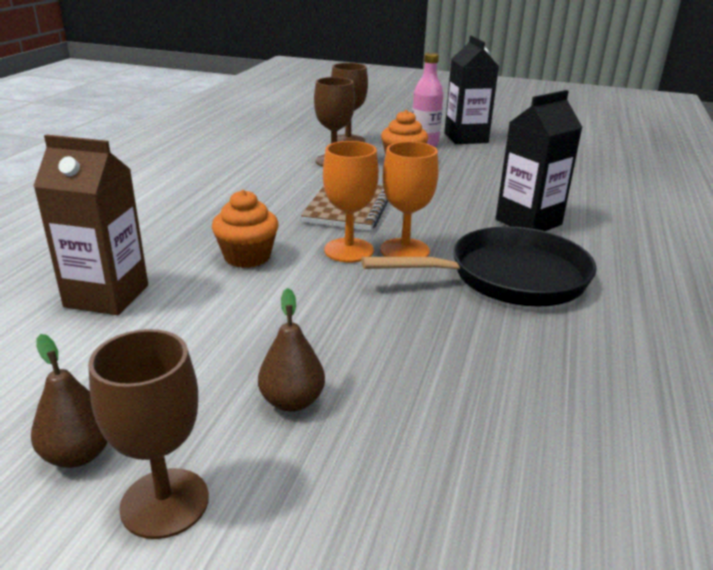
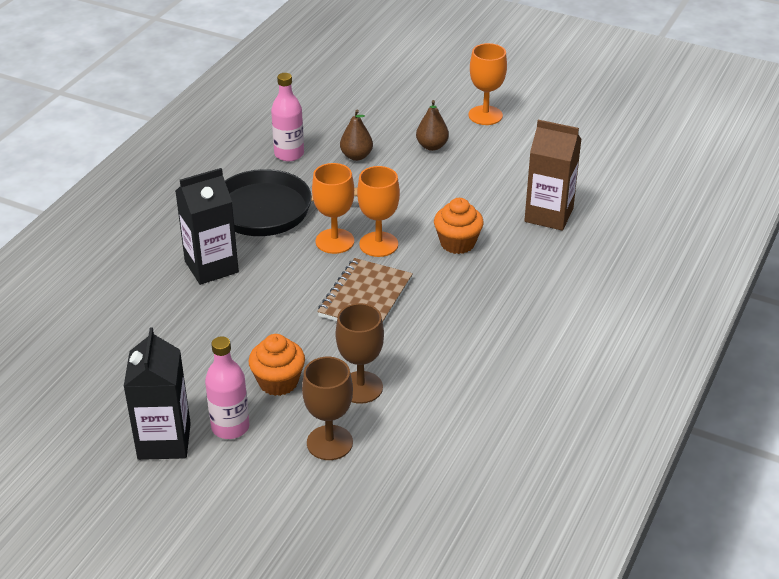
camera: 170 degrees left, 10 degrees up
(78, 454) = (527, 133): brown pear -> brown pear (356, 156)
(165, 503) = (485, 115): brown goblet -> orange goblet
(549, 362) = (289, 154): none -> pink bottle

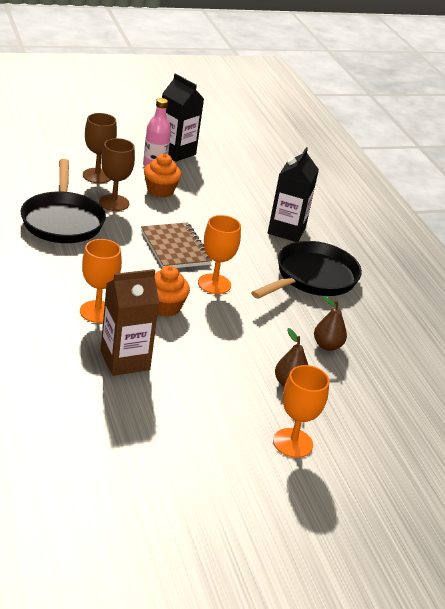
camera: 130 degrees right, 5 degrees down
(289, 154) = (371, 325): pink bottle -> none
(334, 241) = (243, 274): orange goblet -> orange goblet (97, 312)
(453, 387) = (62, 221): none -> black pan

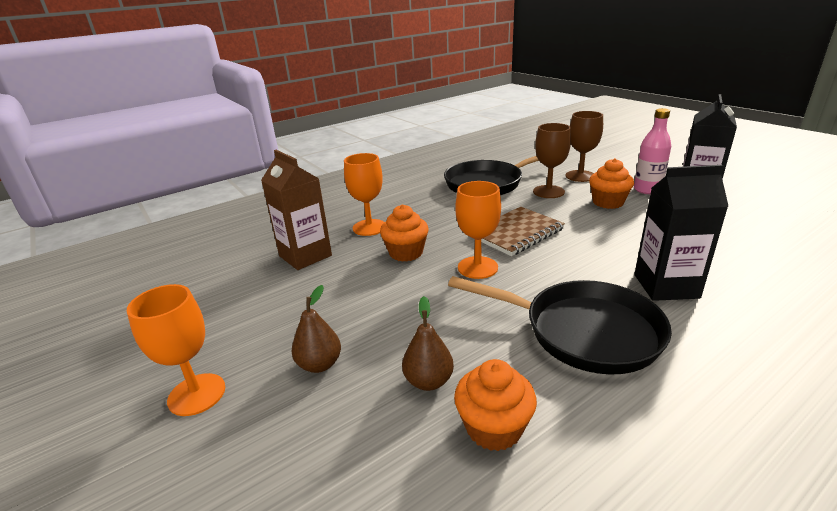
camera: 80 degrees right, 5 degrees down
(371, 337) = (494, 428): none -> orange cupcake

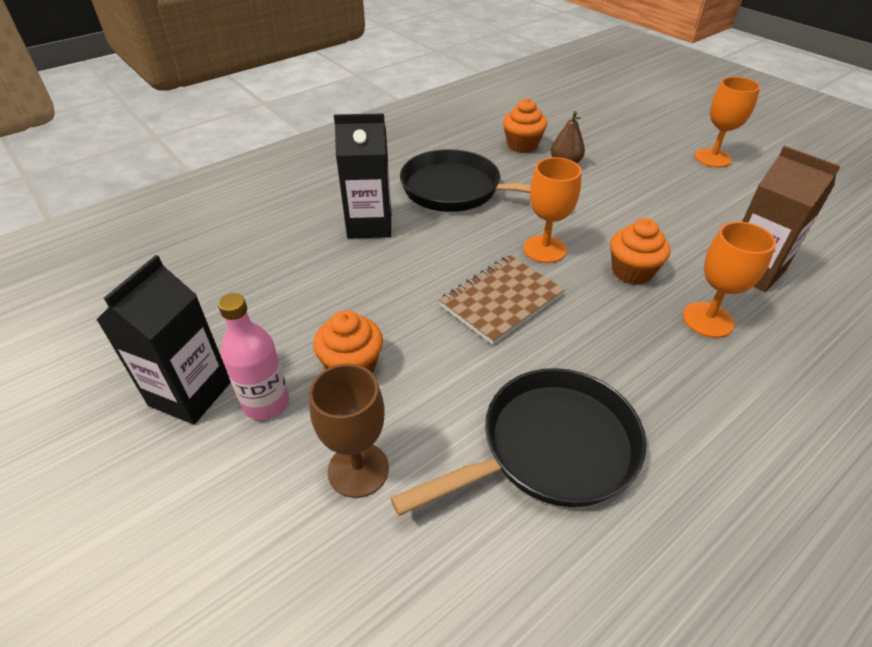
camera: 175 degrees right, 15 degrees up
(319, 364) = (645, 172): brown pear -> none
(548, 192) = (437, 407): brown goblet -> none

